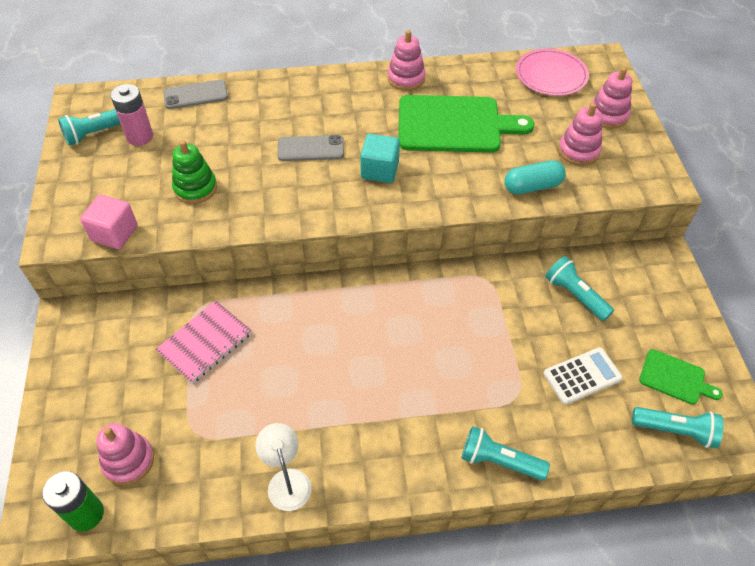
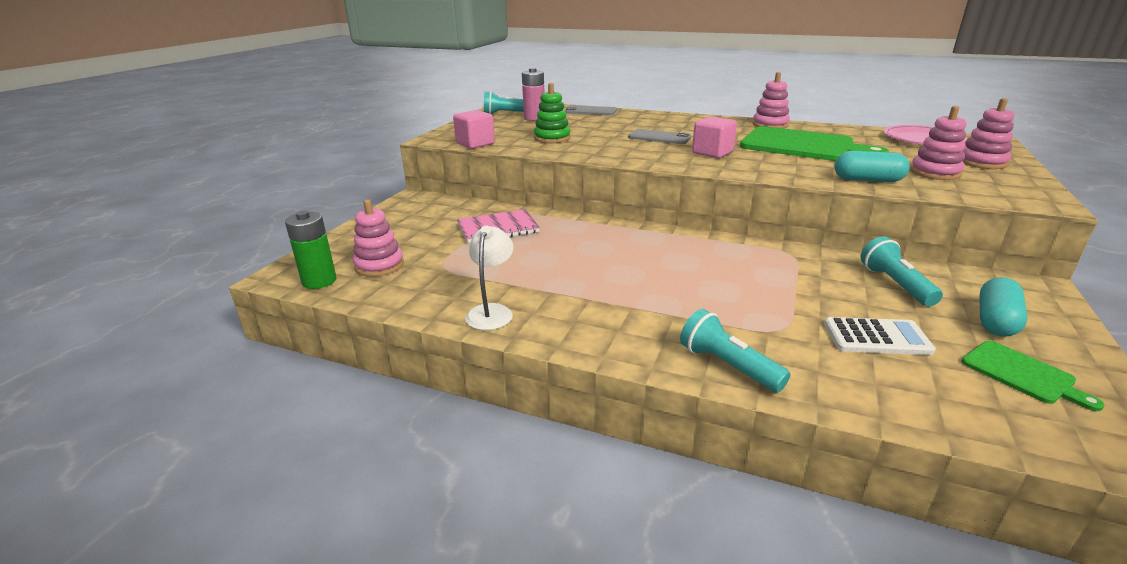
camera: 30 degrees right, 25 degrees down
(379, 170) = (712, 152): turquoise cube -> pink cube
(649, 318) = (995, 321): none -> turquoise capsule
(675, 430) = (1007, 416): turquoise flashlight -> none

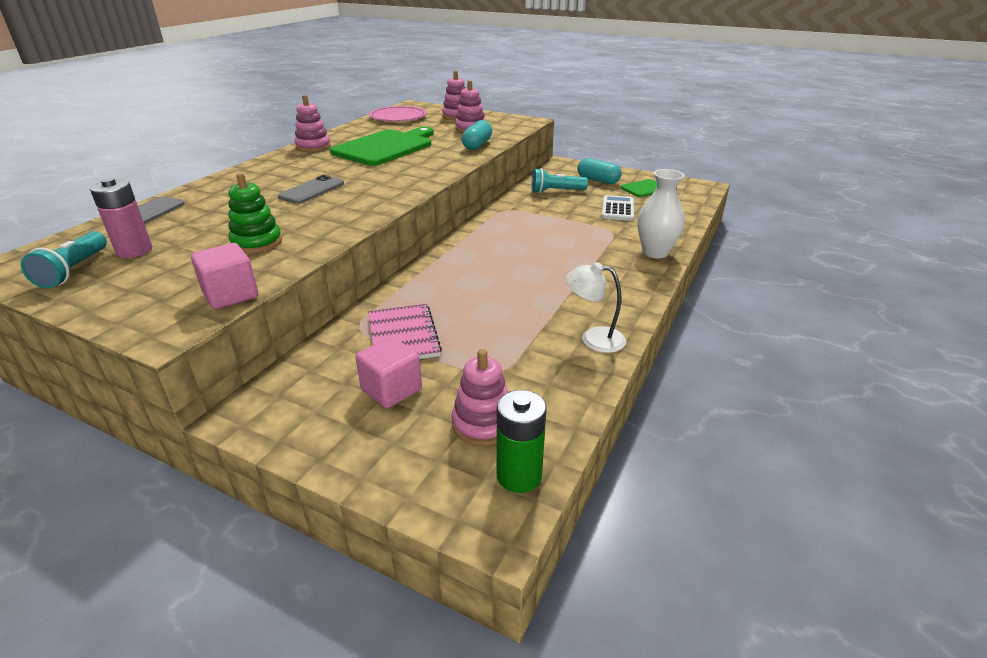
camera: 85 degrees left, 5 degrees up
(712, 152) = (381, 176): pink cube -> pink cube (391, 390)
(727, 366) = (655, 252): turquoise flashlight -> white vase

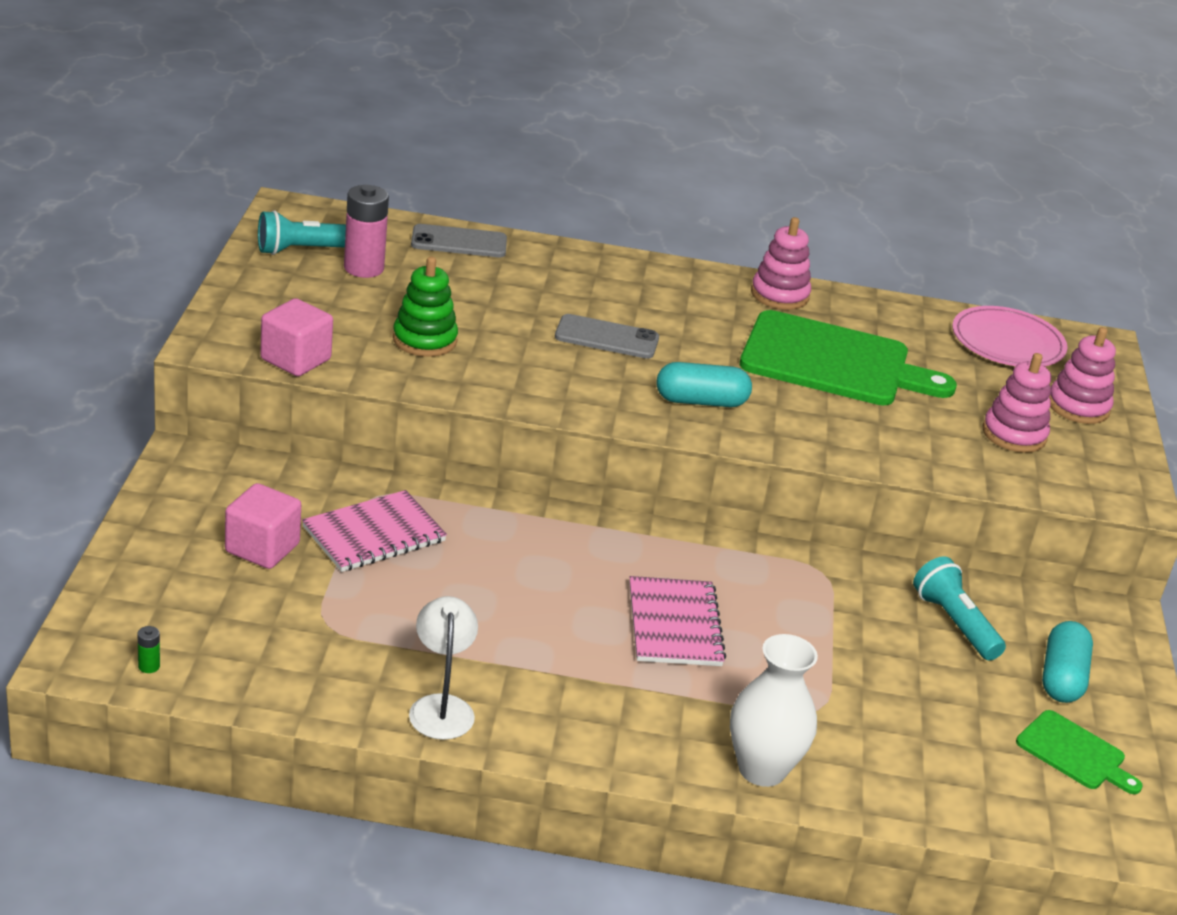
camera: 65 degrees right, 0 degrees up
(477, 145) = (925, 455): turquoise capsule -> turquoise capsule (701, 401)
(483, 424) = (224, 628): pink stacking toy -> none
(519, 476) = (149, 666): green battery -> green battery, size x0.42
(536, 252) = (674, 624): none -> pink notebook
(617, 209) = (928, 713): white calculator -> none

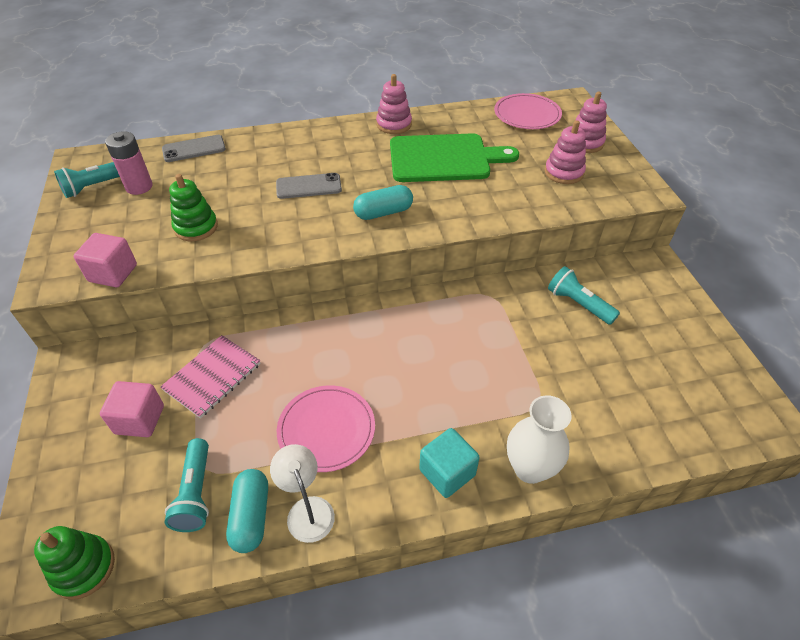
camera: 15 degrees left, 15 degrees up
(149, 666) = (84, 568): green battery -> green stacking toy
(307, 644) = (196, 493): none -> turquoise flashlight
(503, 639) = (326, 429): none -> pink plate
(644, 735) = (447, 472): none -> turquoise cube
(674, 624) = (426, 372): pink notebook -> none
(1061, 678) = (653, 319): turquoise capsule -> turquoise capsule (251, 516)
(1074, 753) = (690, 372): green cutting board -> none

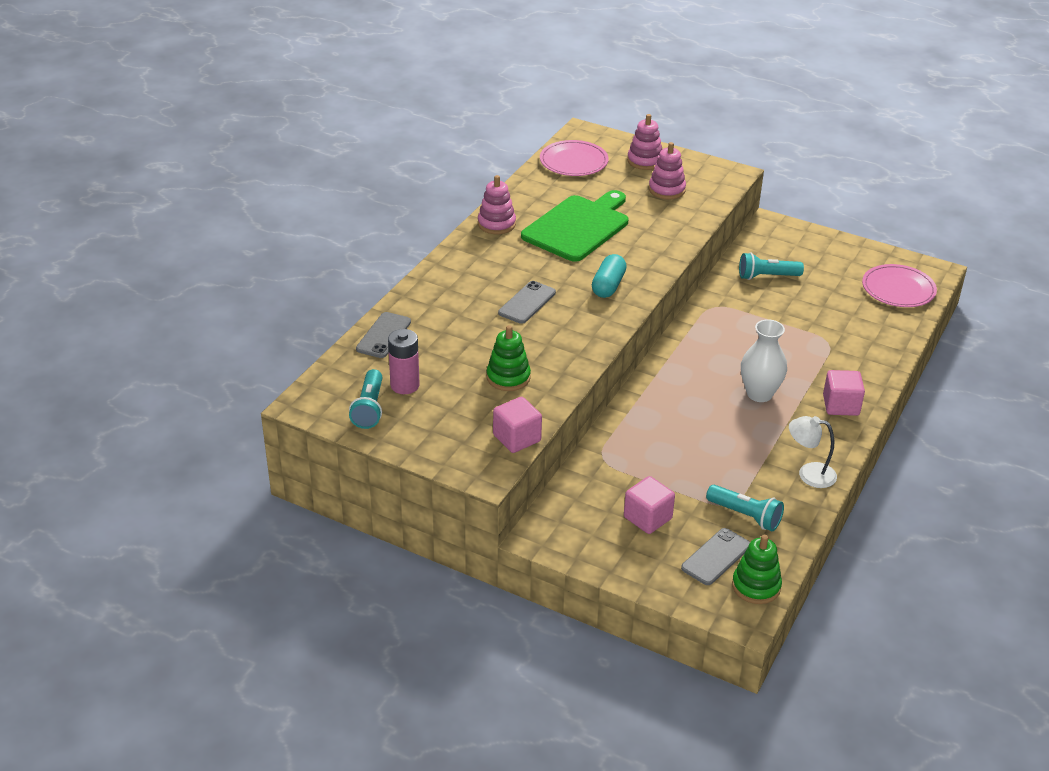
camera: 50 degrees left, 10 degrees down
(113, 505) = (716, 557): none -> grey phone
(212, 377) = (643, 467): pink notebook -> none
(251, 516) = (790, 499): turquoise capsule -> none
(326, 429) = (753, 437): pink plate -> pink plate (898, 289)
(447, 472) = (841, 405): turquoise cube -> pink cube
(529, 468) = (871, 373): white vase -> white vase (759, 394)

